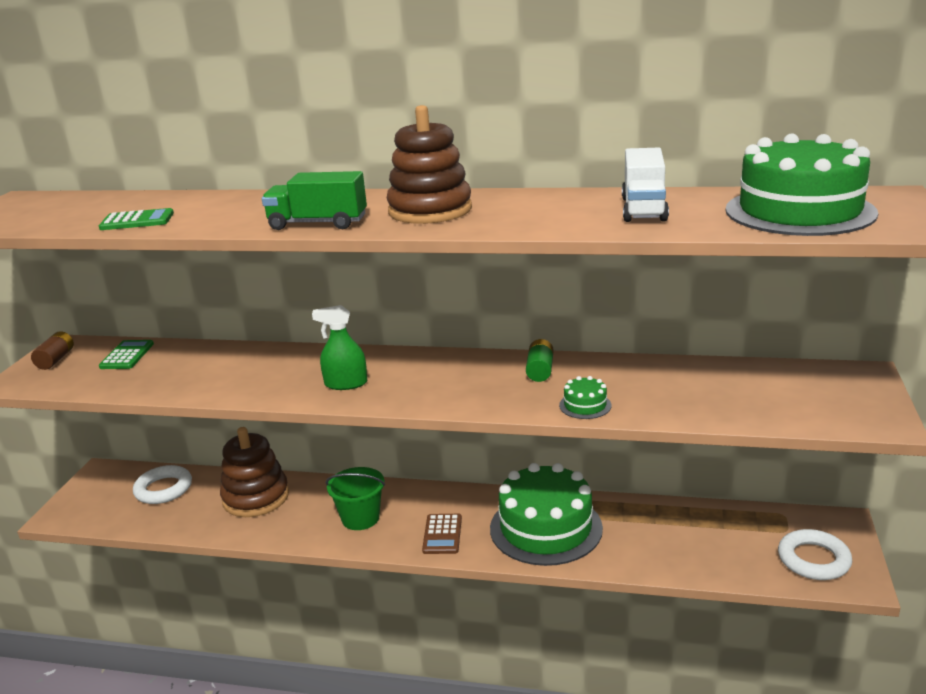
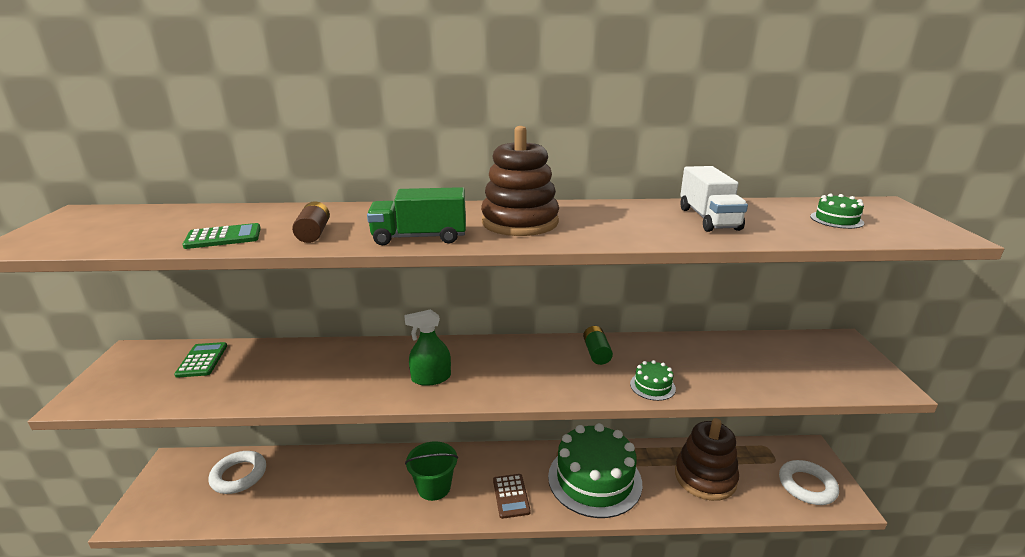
camera: 15 degrees left, 0 degrees up
(56, 359) = (125, 369): brown battery -> brown battery (314, 233)
(256, 497) = (331, 475): brown stacking toy -> brown stacking toy (705, 477)
(799, 211) = (836, 220): green cake -> green cake, size x0.40

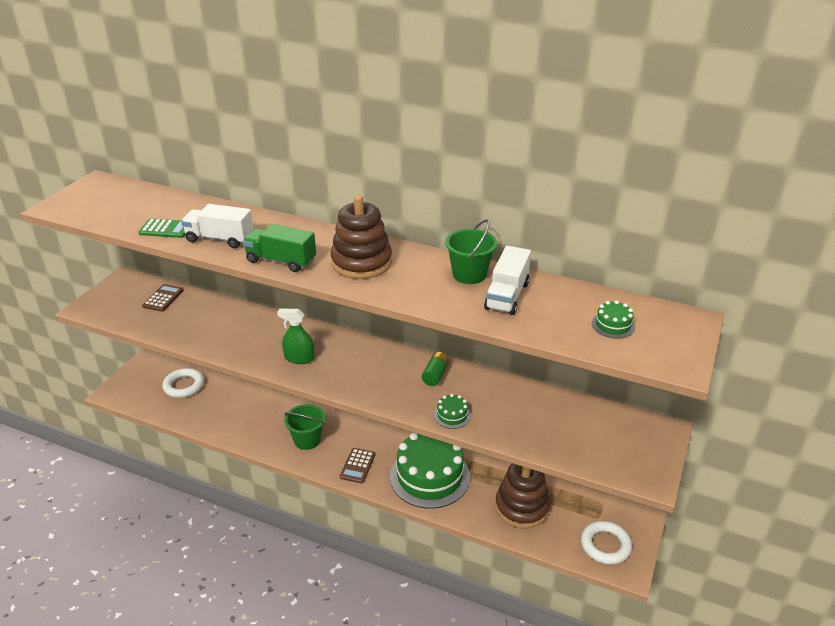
camera: 25 degrees right, 10 degrees up
(202, 360) = (163, 298): green calculator -> brown calculator
(314, 233) = (220, 239): brown battery -> white truck
(646, 211) = (469, 274): none -> green bucket

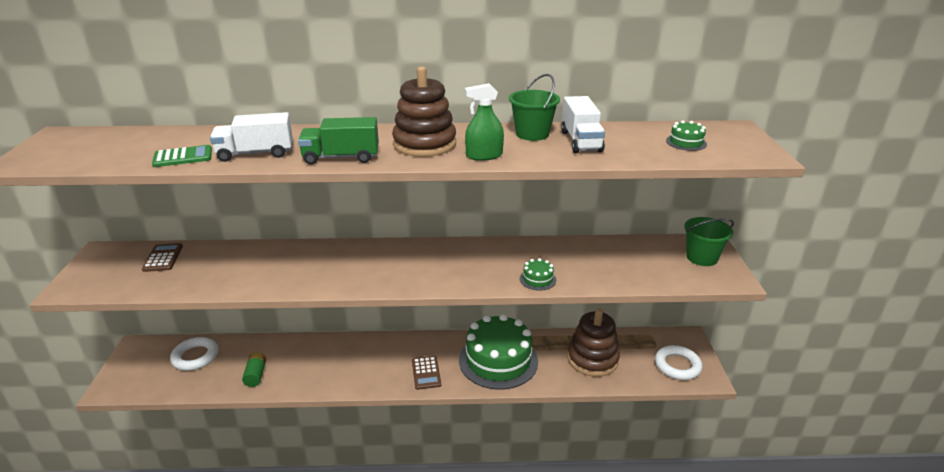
camera: 25 degrees left, 5 degrees down
(299, 358) = (355, 272): green spray bottle -> green spray bottle (484, 156)
(307, 440) = (361, 366): green bucket -> green bucket (702, 257)
(435, 375) = (496, 253): green battery -> green battery (256, 375)

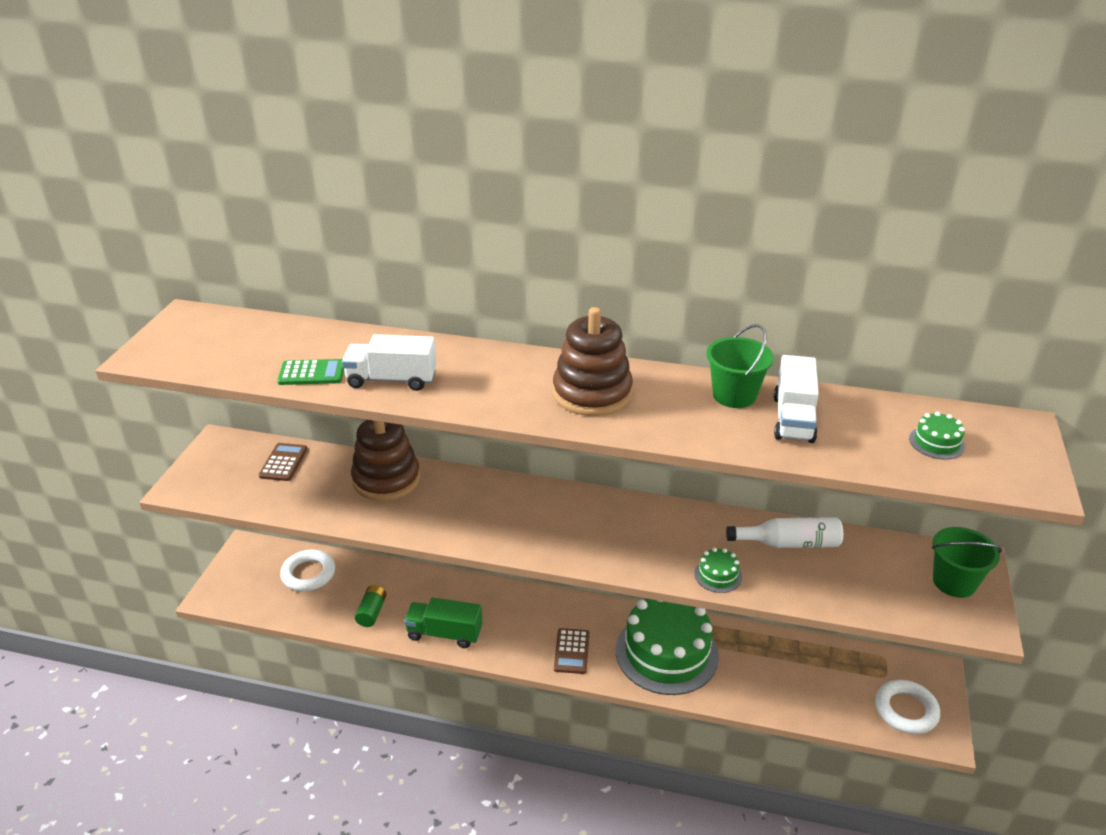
camera: 15 degrees right, 5 degrees up
(341, 158) = (487, 402): green truck -> green truck (444, 633)
(484, 156) = (659, 425): green spray bottle -> none
(581, 252) = (789, 543): none -> white bottle
(592, 359) = (791, 676): brown stacking toy -> brown stacking toy (386, 479)

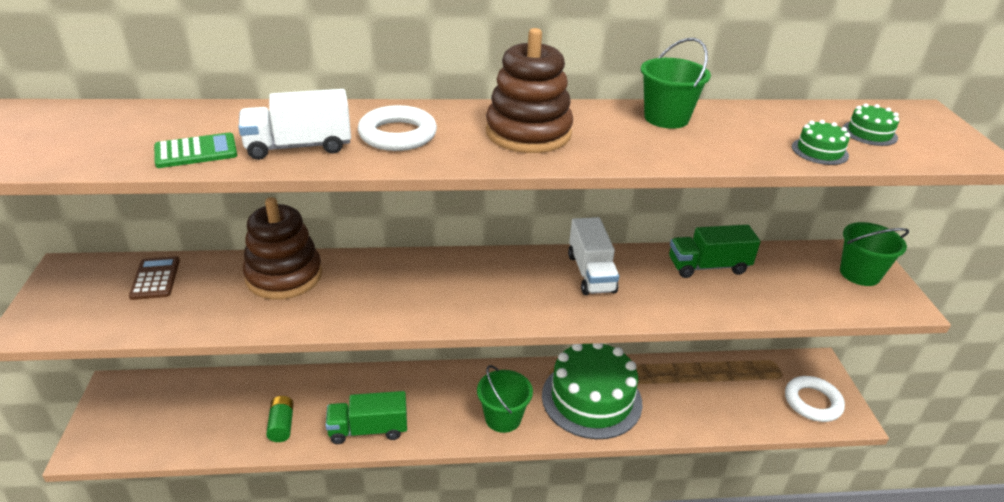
camera: 20 degrees left, 0 degrees up
(308, 574) = (196, 401): white ring -> white ring (397, 135)
(571, 651) = (503, 418): brown calculator -> green bucket
(718, 575) = (662, 307): green cake -> green cake (819, 151)
(789, 543) = (708, 266): white bottle -> green truck
(793, 419) = (734, 130): white truck -> white truck (591, 273)

